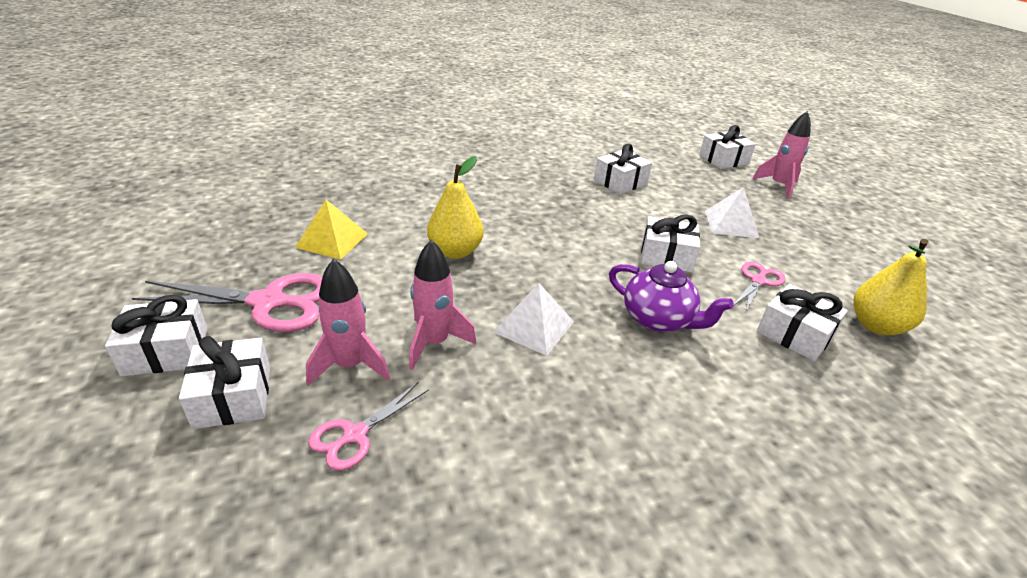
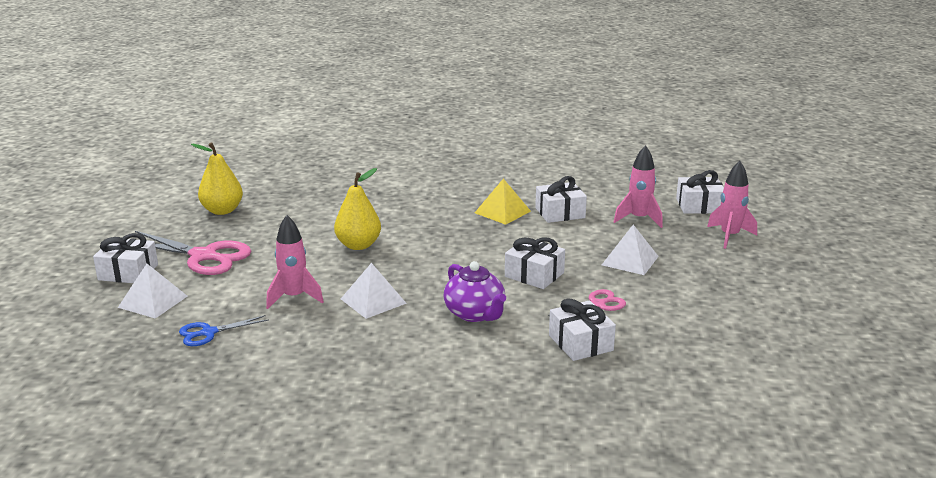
camera: 25 degrees right, 10 degrees down
(233, 396) = (152, 301): white gift -> white pyramid
(332, 240) = (273, 224): yellow pyramid -> yellow pyramid (502, 212)
(350, 366) = (230, 299): pink rocket -> pink rocket (639, 219)
(355, 435) = (209, 333): pink scissors -> blue scissors
(876, 326) = (666, 351): yellow pear -> yellow pear (222, 210)

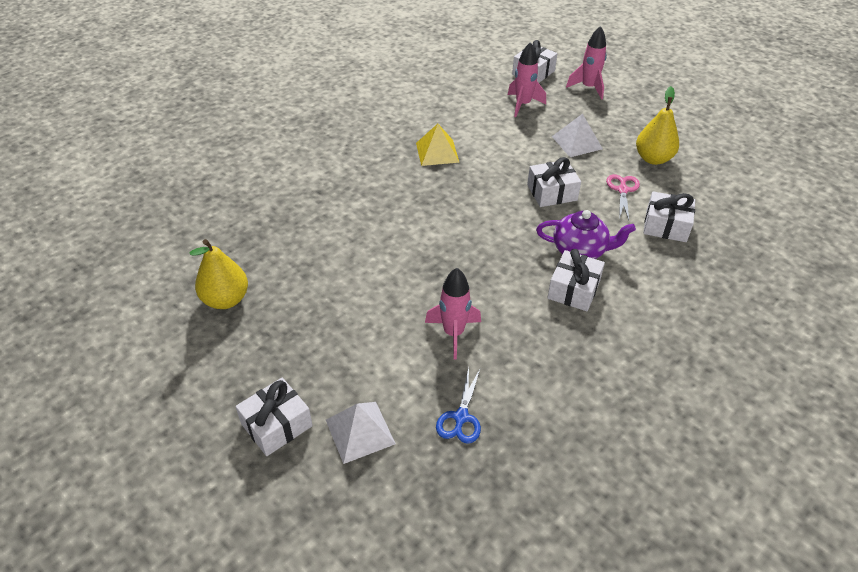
camera: 50 degrees left, 20 degrees up
(203, 256) = (307, 355): pink scissors -> none
(358, 245) = (402, 251): yellow pear -> yellow pear (653, 159)
(373, 301) = (507, 291): white pyramid -> none
(560, 213) = (472, 129): white gift -> white gift (573, 289)

